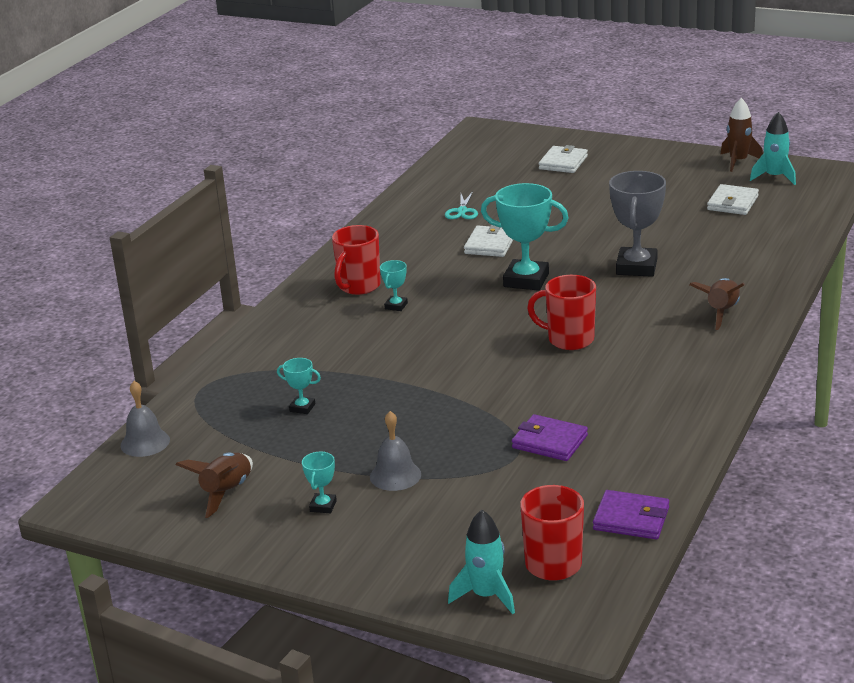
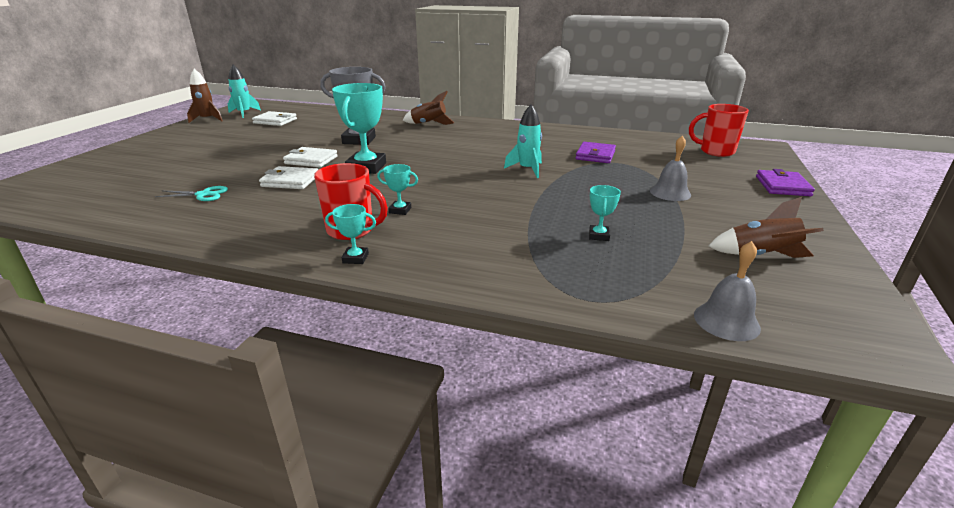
camera: 100 degrees left, 0 degrees up
(323, 506) = (733, 213): turquoise trophy -> turquoise trophy (355, 258)
(486, 595) = (764, 164): turquoise rocket -> turquoise rocket (527, 169)
(563, 163) = (136, 162): white wallet -> white wallet (311, 160)
(569, 339) = (463, 154): red mug -> none
(631, 519) = (658, 139): purple wallet -> purple wallet (782, 186)

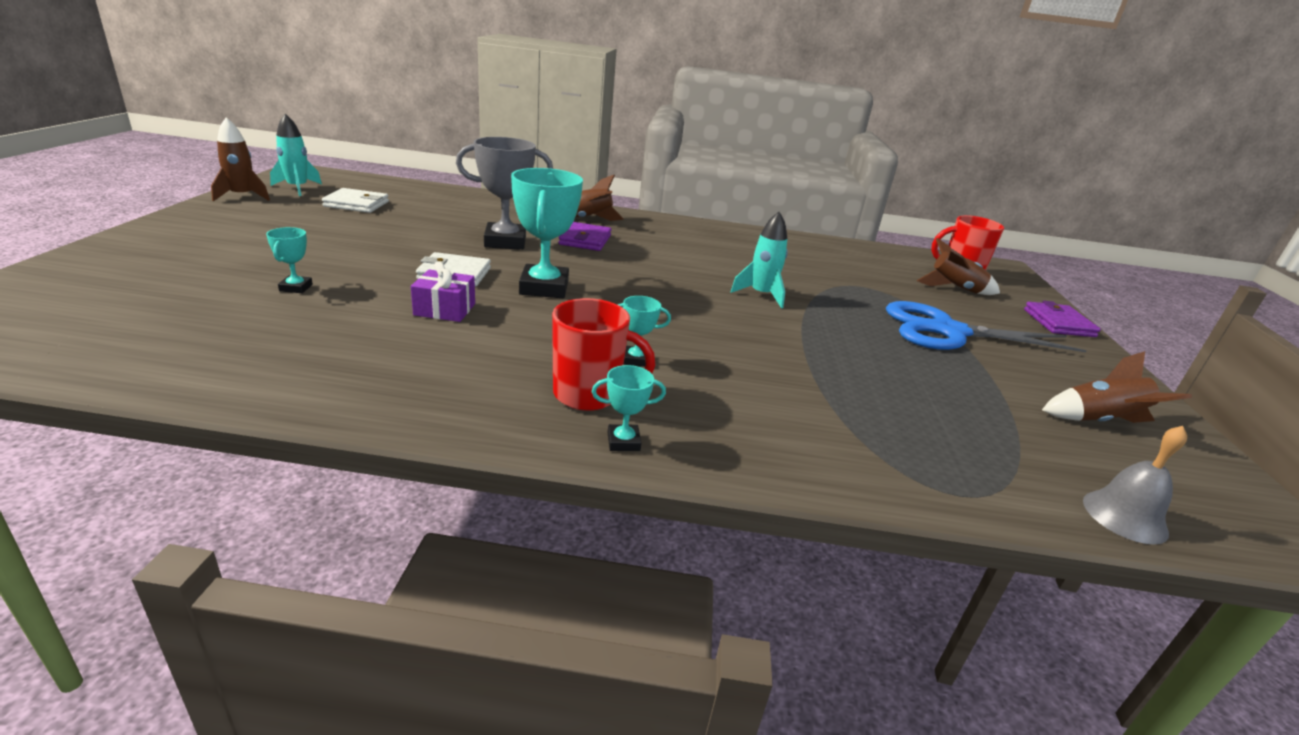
camera: 15 degrees left, 0 degrees up
(203, 195) = (318, 333): turquoise scissors -> none
(290, 181) = (445, 309): white wallet -> purple gift
(595, 155) = (829, 275): purple wallet -> purple wallet (585, 240)
(599, 235) = (909, 396): turquoise trophy -> turquoise trophy (296, 288)
(670, 193) = (948, 332): grey bell -> blue scissors
(701, 163) = (954, 289): none -> brown rocket

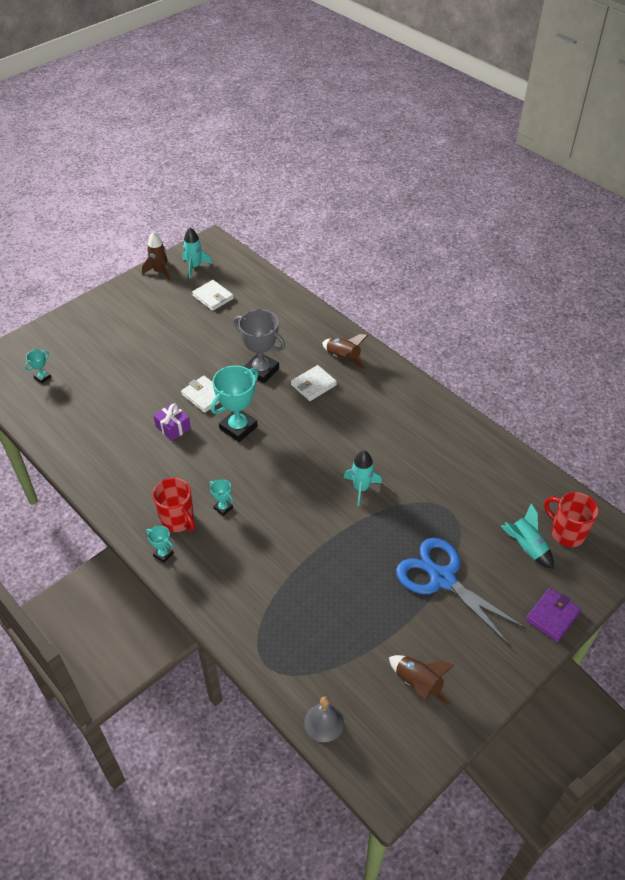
camera: 45 degrees right, 20 degrees up
(296, 288) = (124, 381): turquoise trophy -> turquoise trophy (42, 377)
(585, 240) = (313, 385): purple wallet -> white wallet
(954, 289) = (526, 546): brown rocket -> turquoise rocket

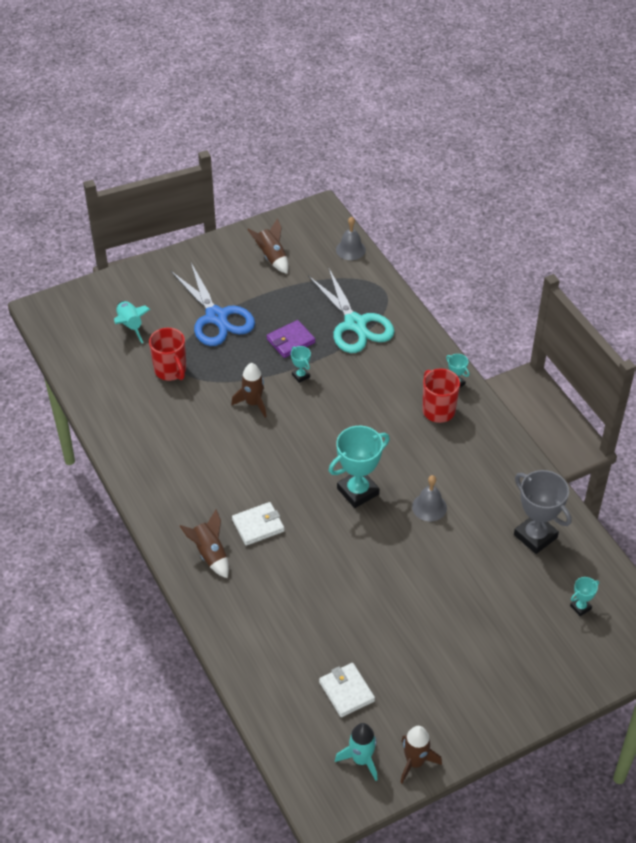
camera: 165 degrees left, 0 degrees up
(173, 427) = (429, 507): purple gift -> grey bell
(204, 396) = (387, 539): white wallet -> none
(223, 508) = (392, 412): turquoise trophy -> turquoise trophy (301, 376)
(261, 370) = (313, 558): grey trophy -> grey trophy (535, 536)
(287, 606) = (355, 324): none -> turquoise scissors
(361, 488) = (253, 403): turquoise rocket -> brown rocket
(552, 616) = (143, 276): purple wallet -> purple wallet (290, 341)
(566, 533) = (88, 329): red mug -> red mug (171, 371)

